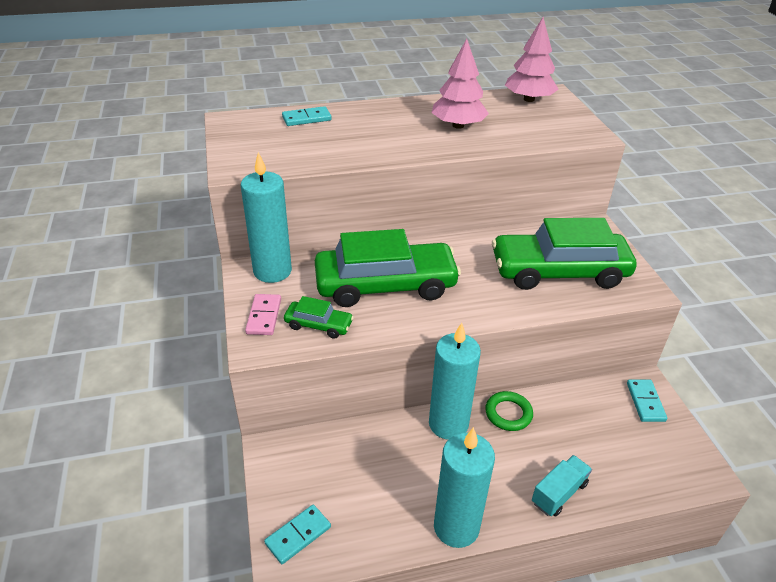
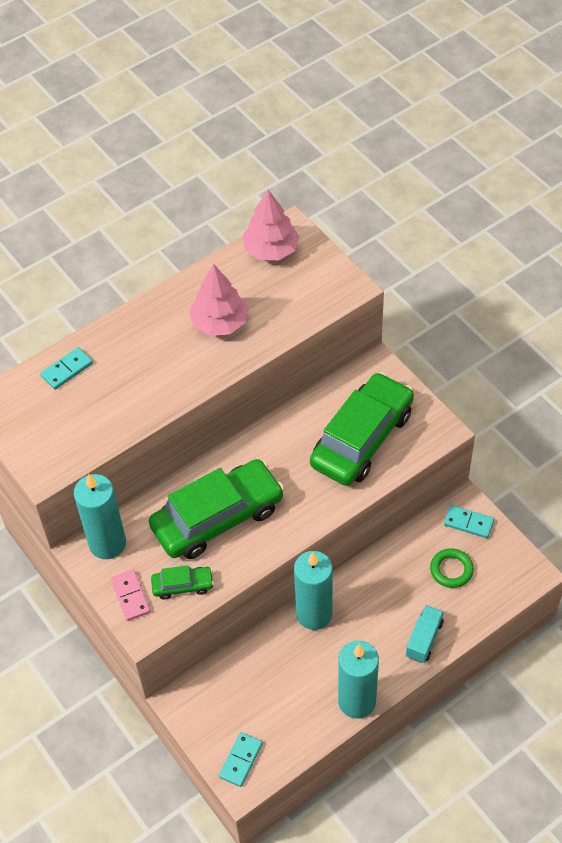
camera: 20 degrees left, 15 degrees up
(508, 413) = (359, 582): green ring -> green ring (451, 570)
(559, 271) = (362, 438): green car -> green car turned 150 degrees clockwise
(645, 402) = (468, 523): turquoise domino -> turquoise domino turned 45 degrees counterclockwise

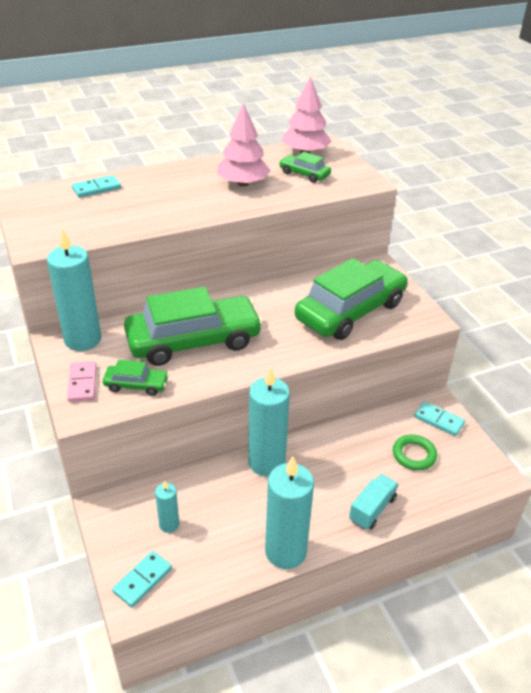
camera: 10 degrees right, 15 degrees down
(244, 702) = (169, 524): none -> turquoise candle
(280, 290) = (304, 174): none -> green car

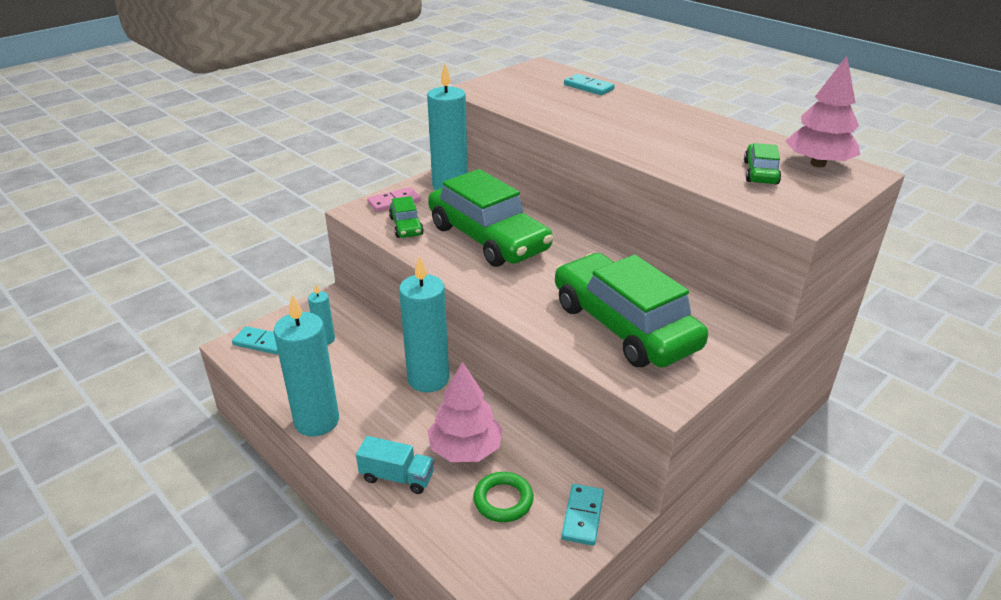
camera: 70 degrees right, 5 degrees down
(243, 183) = (687, 144): pink tree -> pink tree (465, 449)
(350, 311) = (624, 325): green car -> green car turned 150 degrees counterclockwise

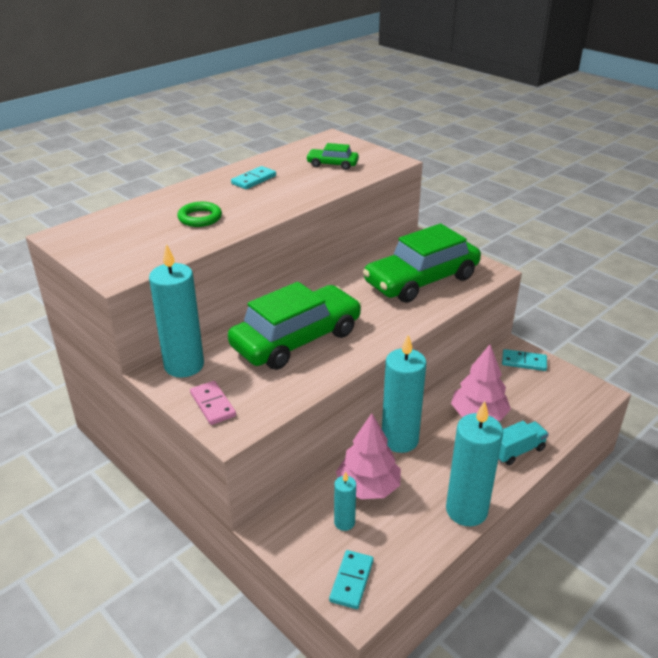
camera: 90 degrees left, 0 degrees up
(397, 477) = (517, 451): turquoise truck -> turquoise truck turned 45 degrees clockwise
(406, 226) = (269, 392): green car -> none
(503, 500) = (522, 396): green ring -> green ring (200, 218)
(588, 87) = (139, 213): turquoise domino -> turquoise domino (254, 180)
(817, 164) = (318, 147): pink tree -> pink tree (368, 487)

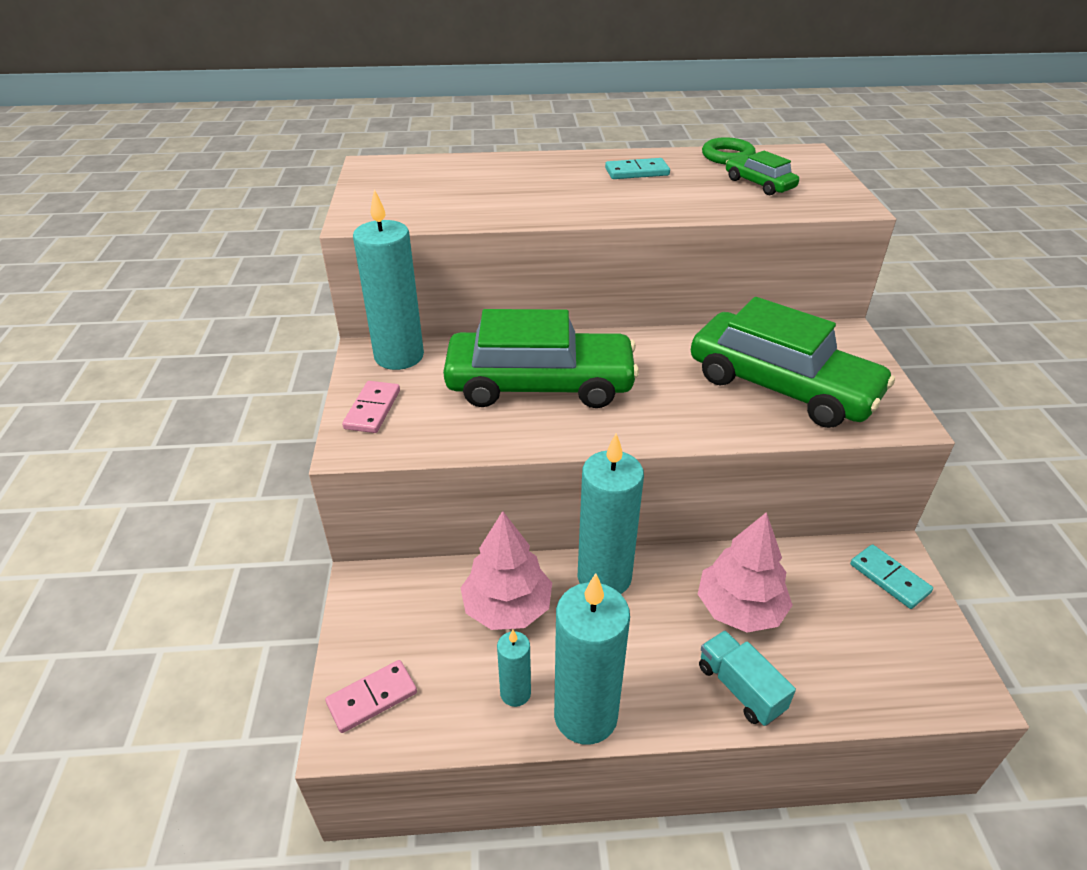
camera: 40 degrees right, 5 degrees up
(200, 218) = (519, 192): green ring -> green ring (727, 156)
(344, 522) = (438, 629): turquoise candle -> turquoise candle (515, 693)
(352, 581) = (372, 698): turquoise domino -> pink domino
(421, 280) = (782, 386): green car -> green car turned 150 degrees counterclockwise
(517, 451) = (740, 688): turquoise truck -> turquoise truck turned 135 degrees counterclockwise

